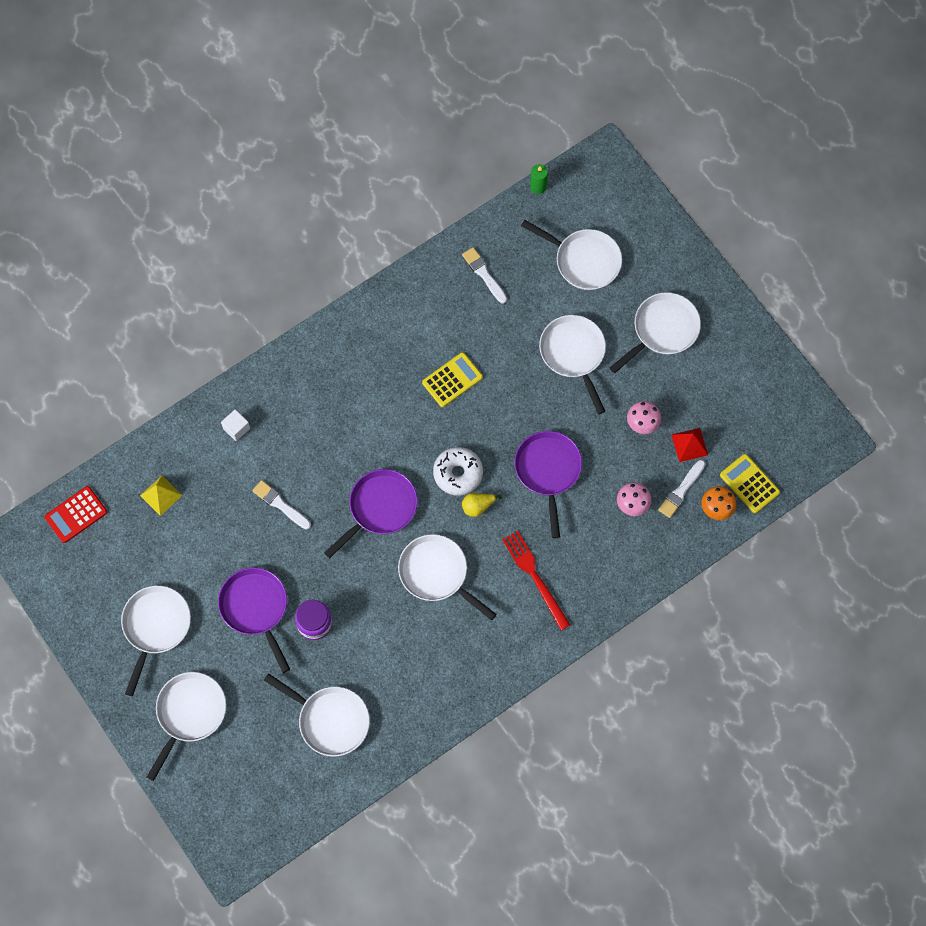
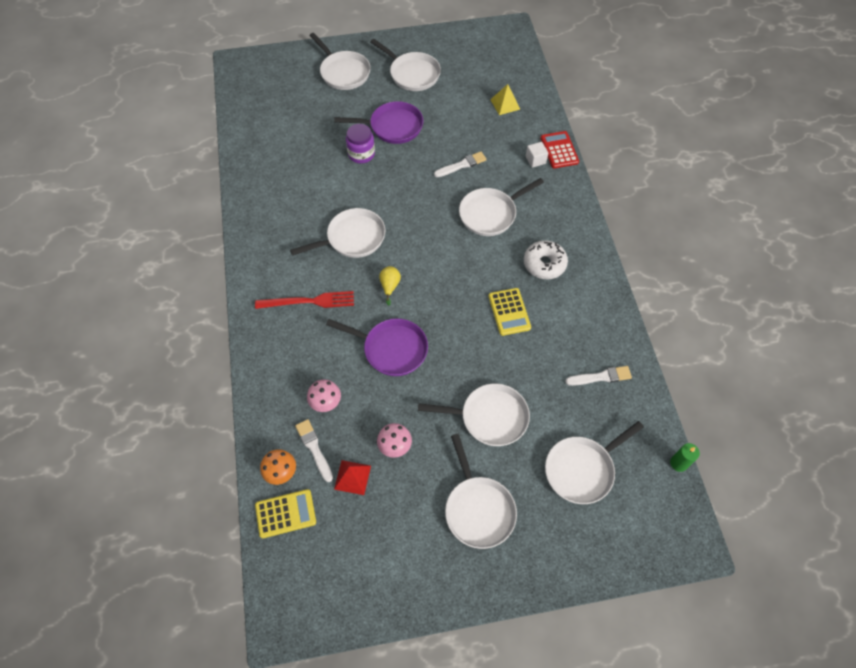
camera: 115 degrees right, 10 degrees down
(76, 514) = (514, 59): red calculator -> red calculator (559, 150)
(329, 720) = (289, 139): white pan -> white pan (491, 214)
(379, 508) = (425, 222): purple pan -> none
(458, 473) = (425, 283): white donut -> white donut (544, 264)

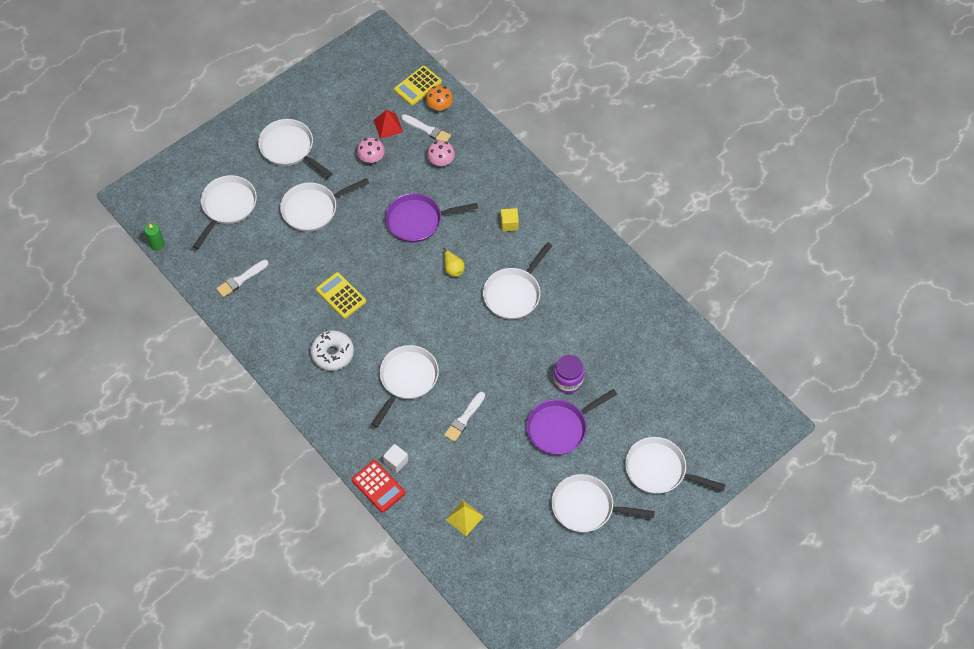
camera: 150 degrees right, 0 degrees up
(309, 301) = (509, 224): red fork -> yellow cube

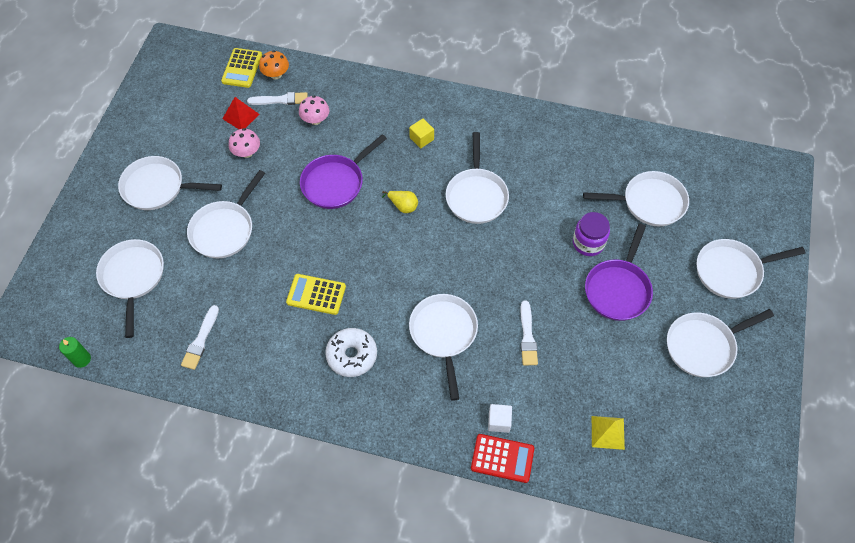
camera: 35 degrees left, 0 degrees up
(643, 380) = (649, 202): none -> white pan

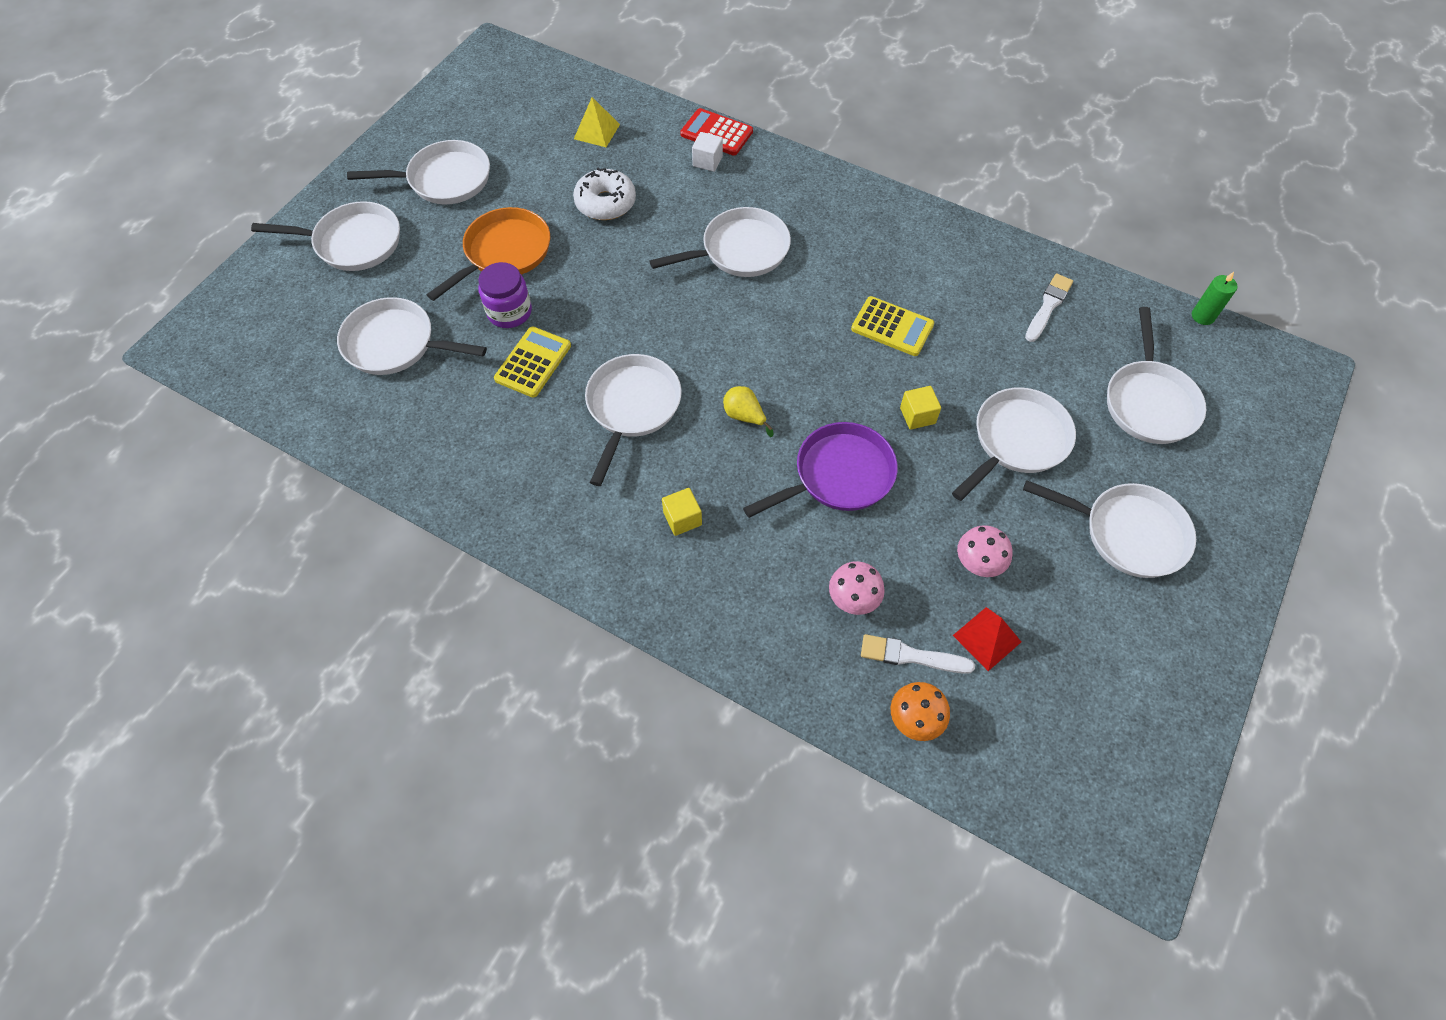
camera: 165 degrees left, 0 degrees up
(242, 68) = (981, 752): yellow calculator -> yellow calculator (533, 362)
(291, 232) = (917, 415): none -> yellow cube
(352, 355) = (858, 252): white donut -> white donut (605, 203)
(444, 334) = (739, 251): white pan -> white pan turned 120 degrees counterclockwise
(527, 336) = (640, 228): white brush -> none
(618, 289) = (504, 253): purple pan -> orange pan

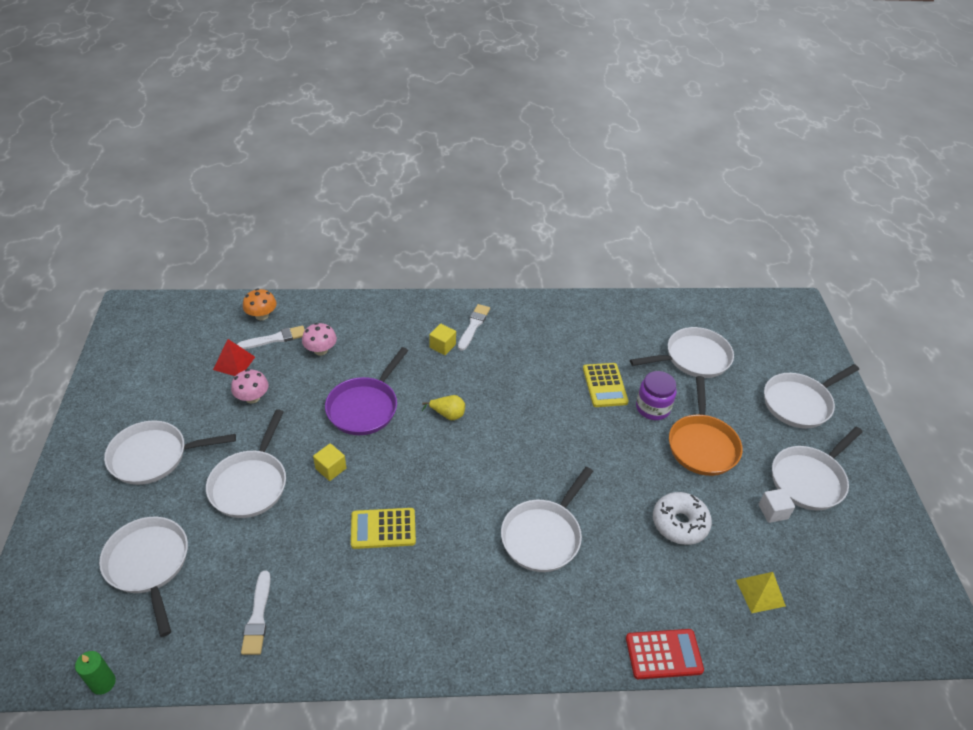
camera: 145 degrees right, 15 degrees down
(616, 531) = (473, 326): none -> white brush
(632, 408) = (521, 388): white pan -> none
(707, 161) = (642, 614): white cube -> white cube (773, 512)

